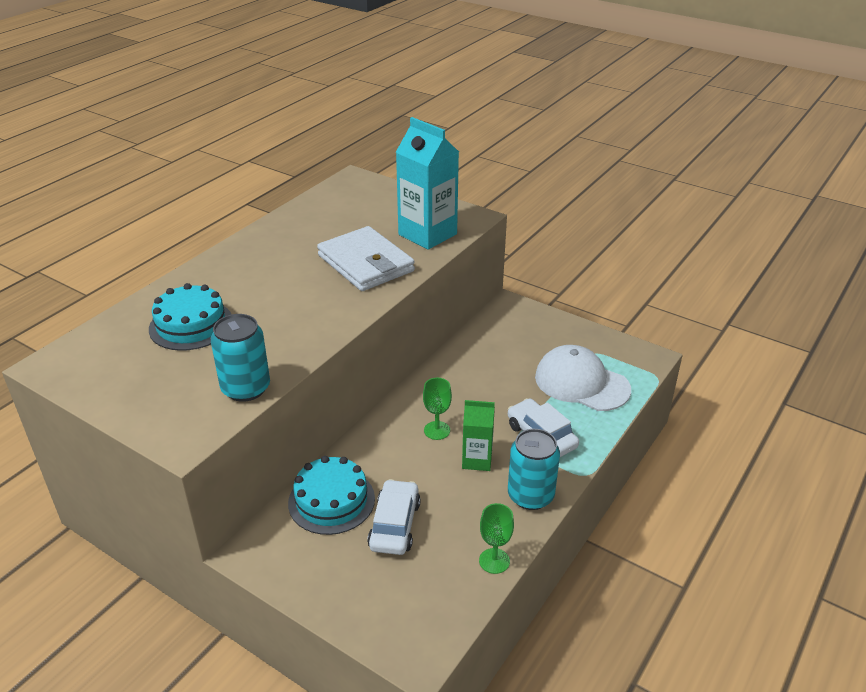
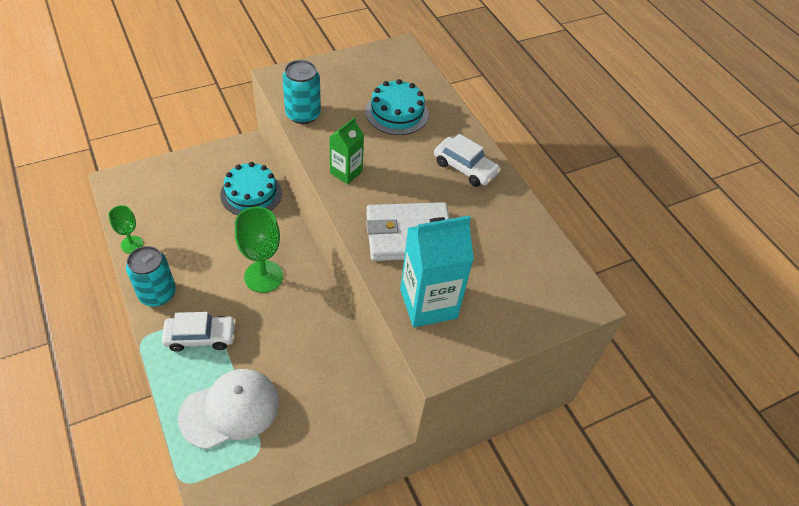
camera: 115 degrees right, 15 degrees up
(394, 525) = (204, 213): white car -> white car (465, 168)
(437, 430) = (263, 276): green goblet -> green goblet, size x1.75
(477, 460) = (215, 283): green carton -> green carton (346, 172)

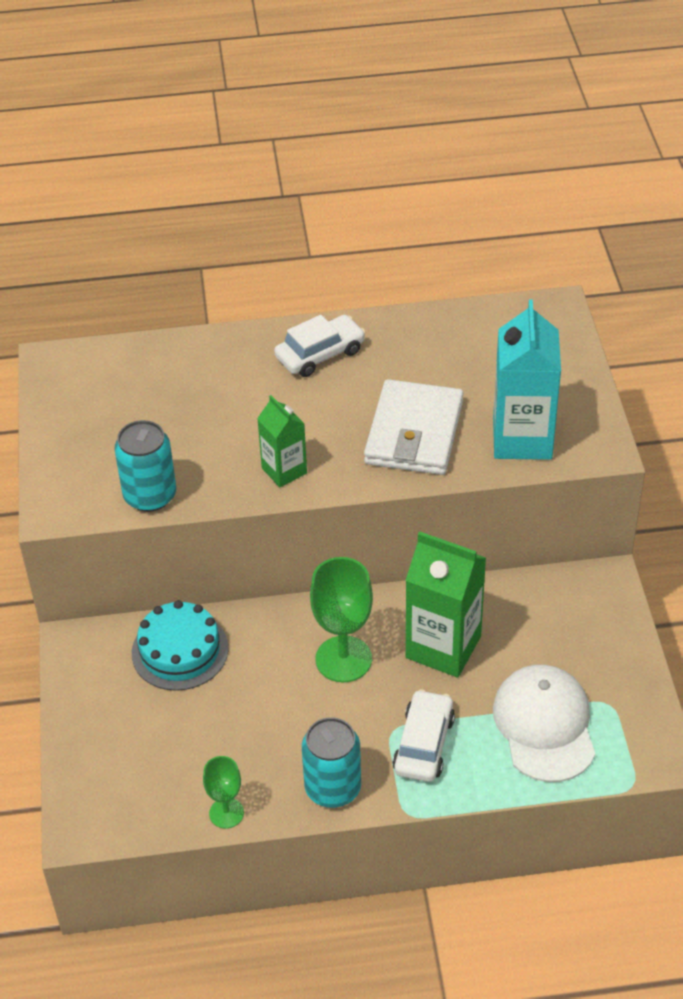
camera: 65 degrees left, 5 degrees down
(287, 331) = (443, 647): none -> green carton
(397, 113) = (189, 396): turquoise cake -> none

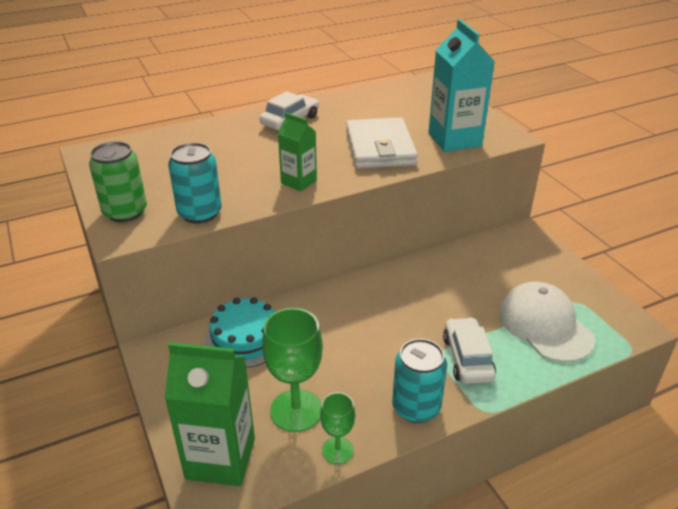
camera: 20 degrees left, 10 degrees down
(68, 474) = (125, 212): none -> green can
(343, 659) = (375, 316): green goblet -> green goblet (296, 410)
(443, 647) = (443, 293): green carton -> green carton (220, 458)

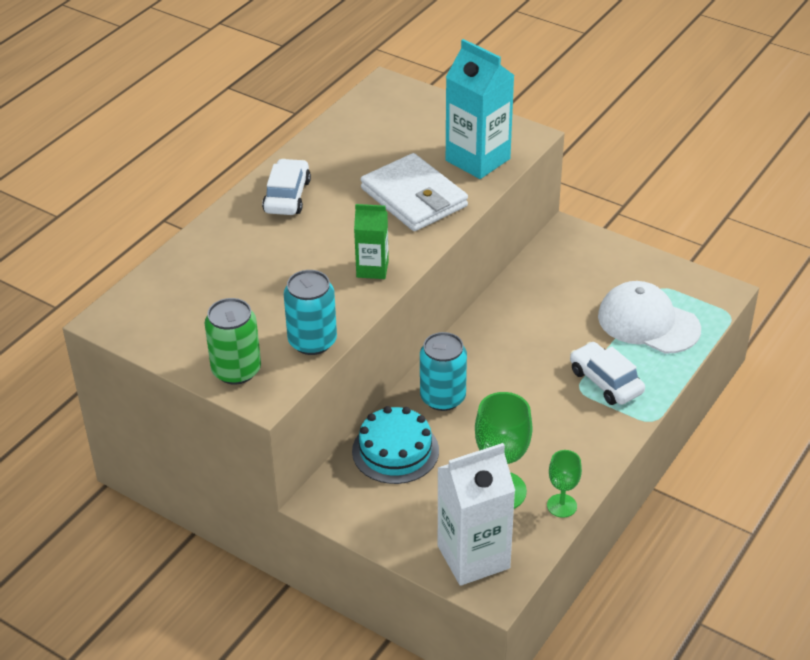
camera: 30 degrees left, 5 degrees up
(220, 458) = (473, 557): green carton -> white carton
(416, 407) = (596, 443): turquoise can -> turquoise can (443, 398)

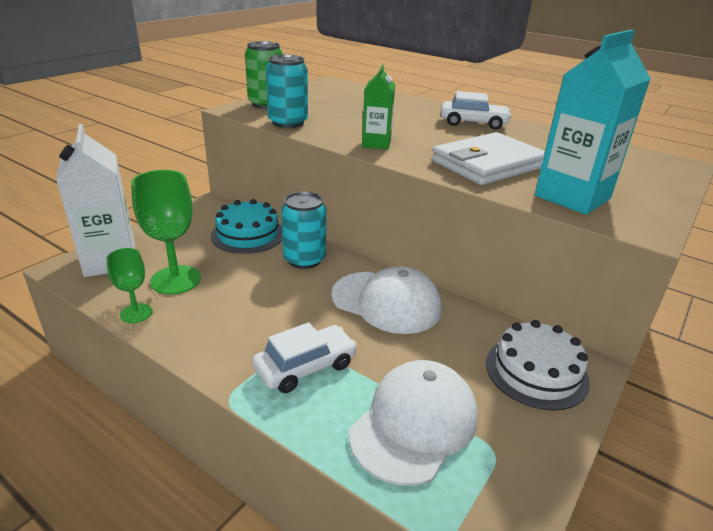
camera: 90 degrees right, 10 degrees down
(507, 336) = (386, 302): none -> white cap
(579, 258) = (536, 372): none -> white cake

